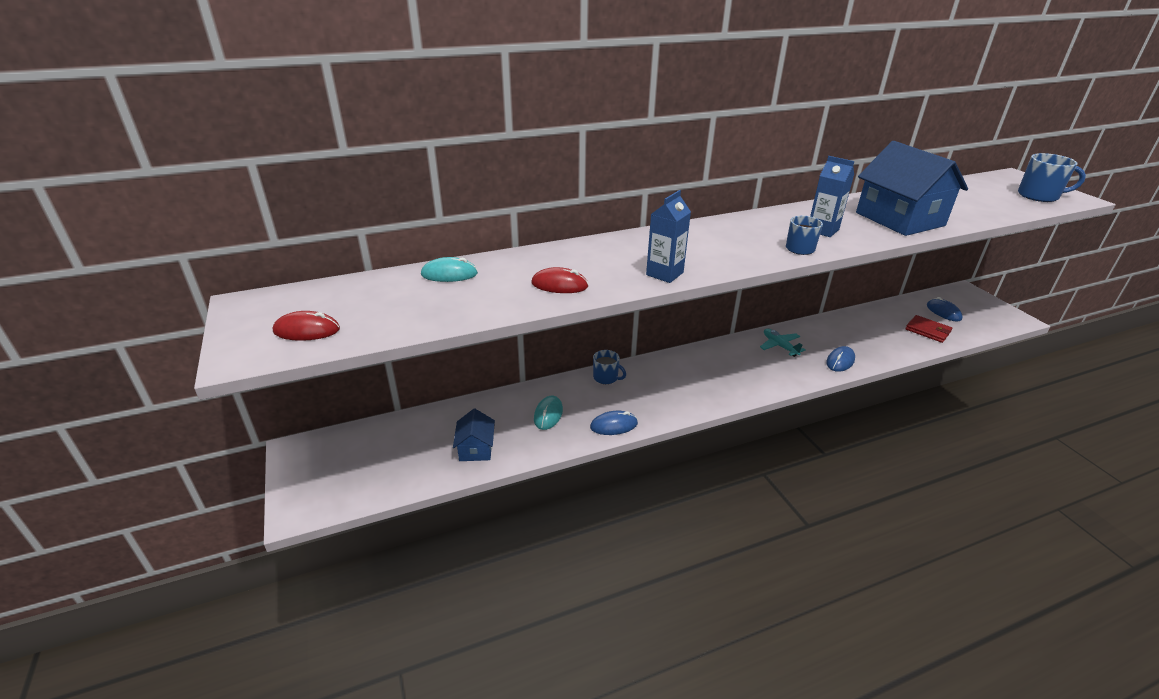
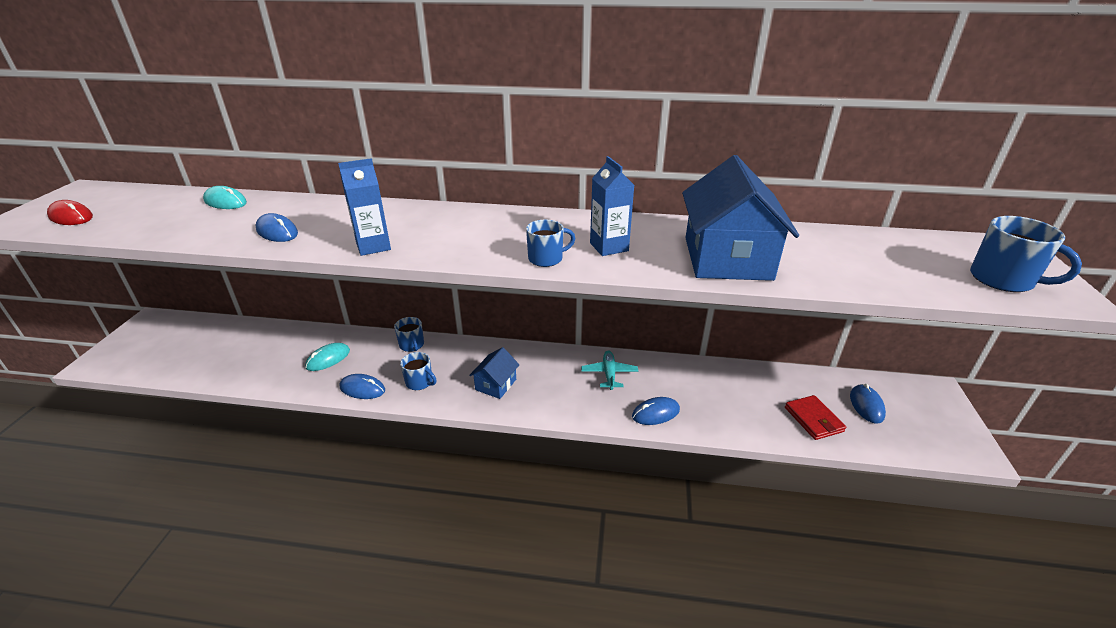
camera: 30 degrees right, 0 degrees up
(476, 448) = (245, 365): blue house -> blue house (496, 384)
(559, 285) = (277, 232): red mouse -> blue mouse
(653, 403) = (420, 382): none -> blue mug

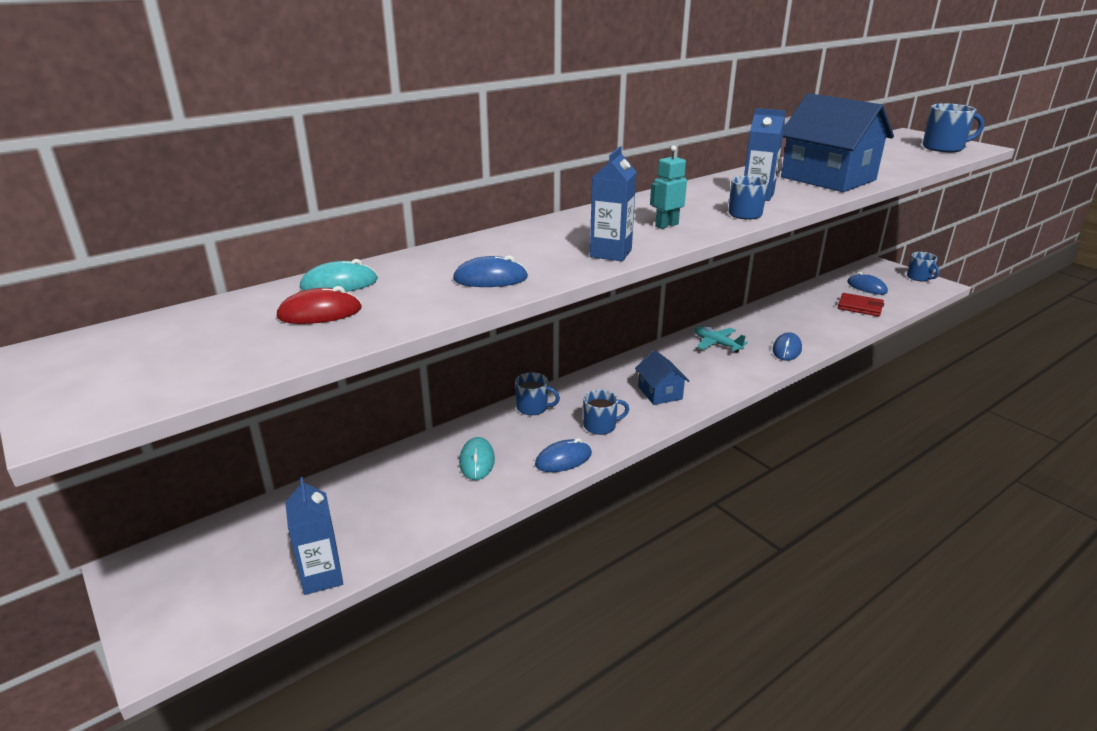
camera: 45 degrees left, 5 degrees down
(71, 217) = (162, 371): red mouse -> red mouse (320, 313)
(176, 372) = (322, 576): none -> blue carton
(466, 242) = (666, 225): none -> turquoise robot
(962, 430) = (919, 277): none -> blue mug

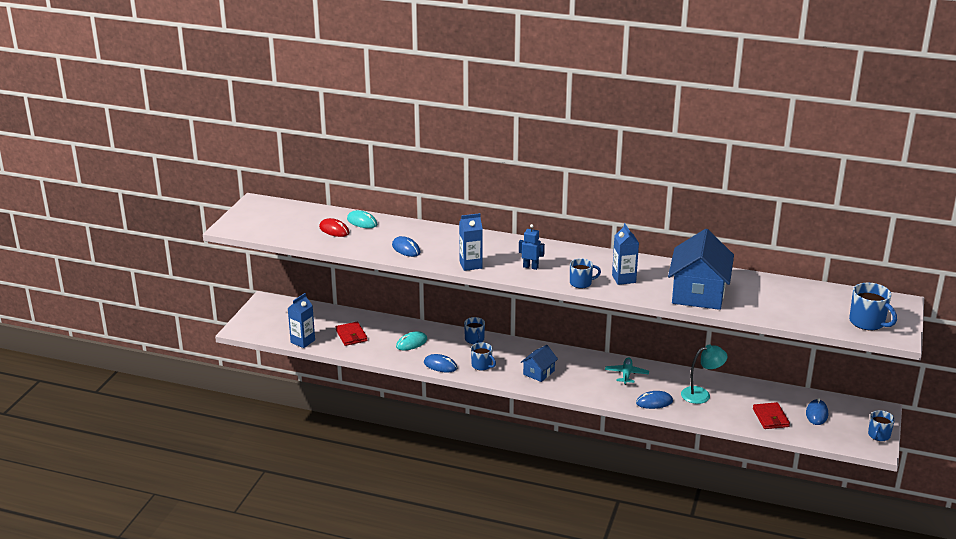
camera: 55 degrees right, 0 degrees up
(381, 511) = (351, 335): none -> red wallet
(666, 225) = (530, 267): turquoise robot -> blue robot
(791, 322) = (701, 394): none -> turquoise lamp

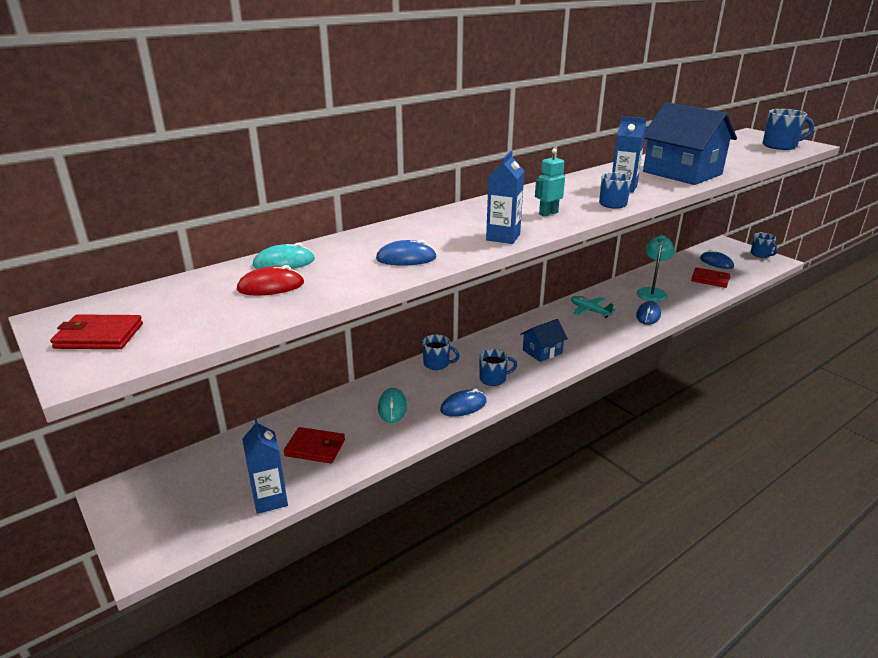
camera: 55 degrees left, 0 degrees up
(253, 217) = (99, 336): none -> red wallet
(530, 267) = (548, 213): blue robot -> turquoise robot
(539, 372) = (542, 351): blue house -> blue house turned 75 degrees clockwise

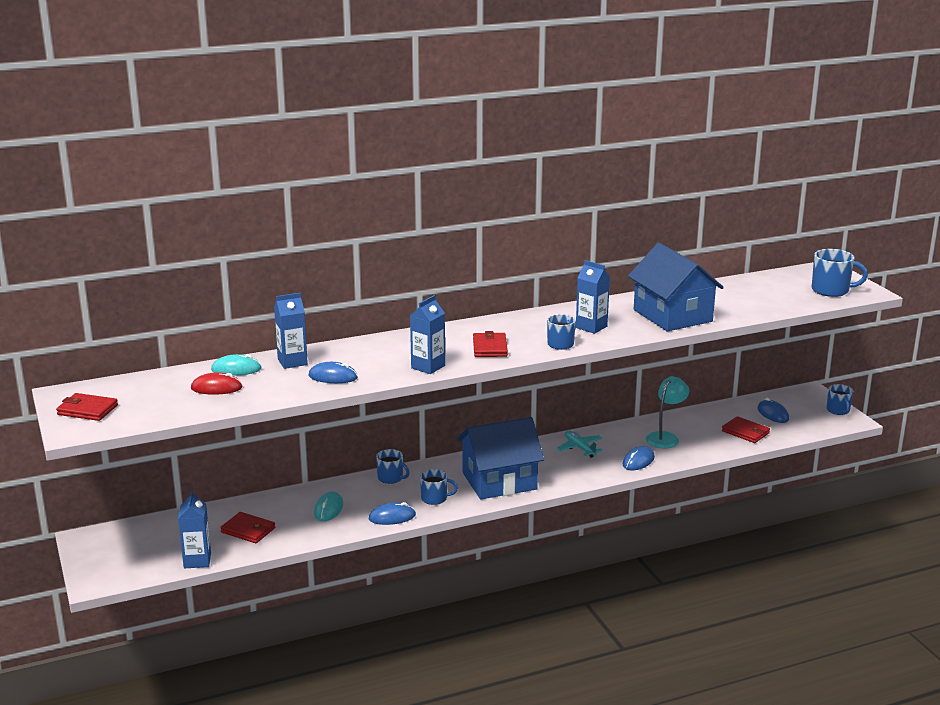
camera: 15 degrees right, 5 degrees down
(347, 248) = (292, 362): none -> blue carton
(542, 351) = (499, 481): blue house -> blue house, size x2.01
(548, 213) = (490, 347): turquoise robot -> red wallet

